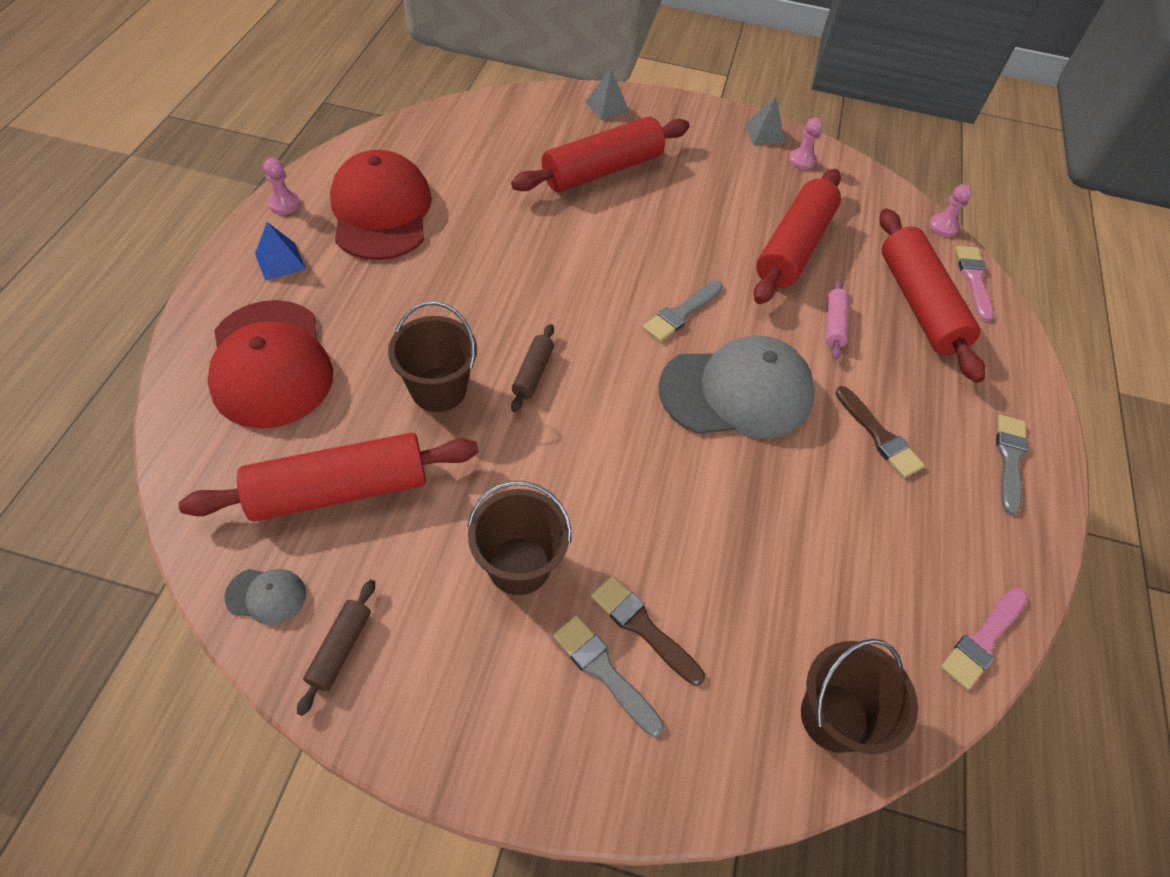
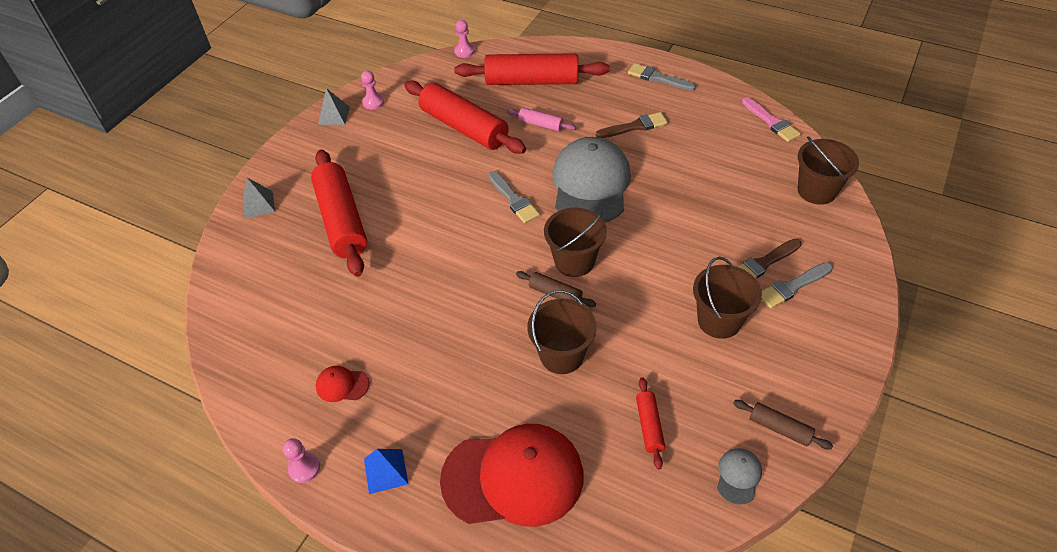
camera: 70 degrees left, 5 degrees down
(340, 489) = (649, 426): red rolling pin -> red rolling pin, size x0.45
(381, 211) = (342, 385): red cap -> red cap, size x0.41
(591, 387) = (574, 261): none -> brown bucket
(973, 279) = (516, 51): pink brush -> none

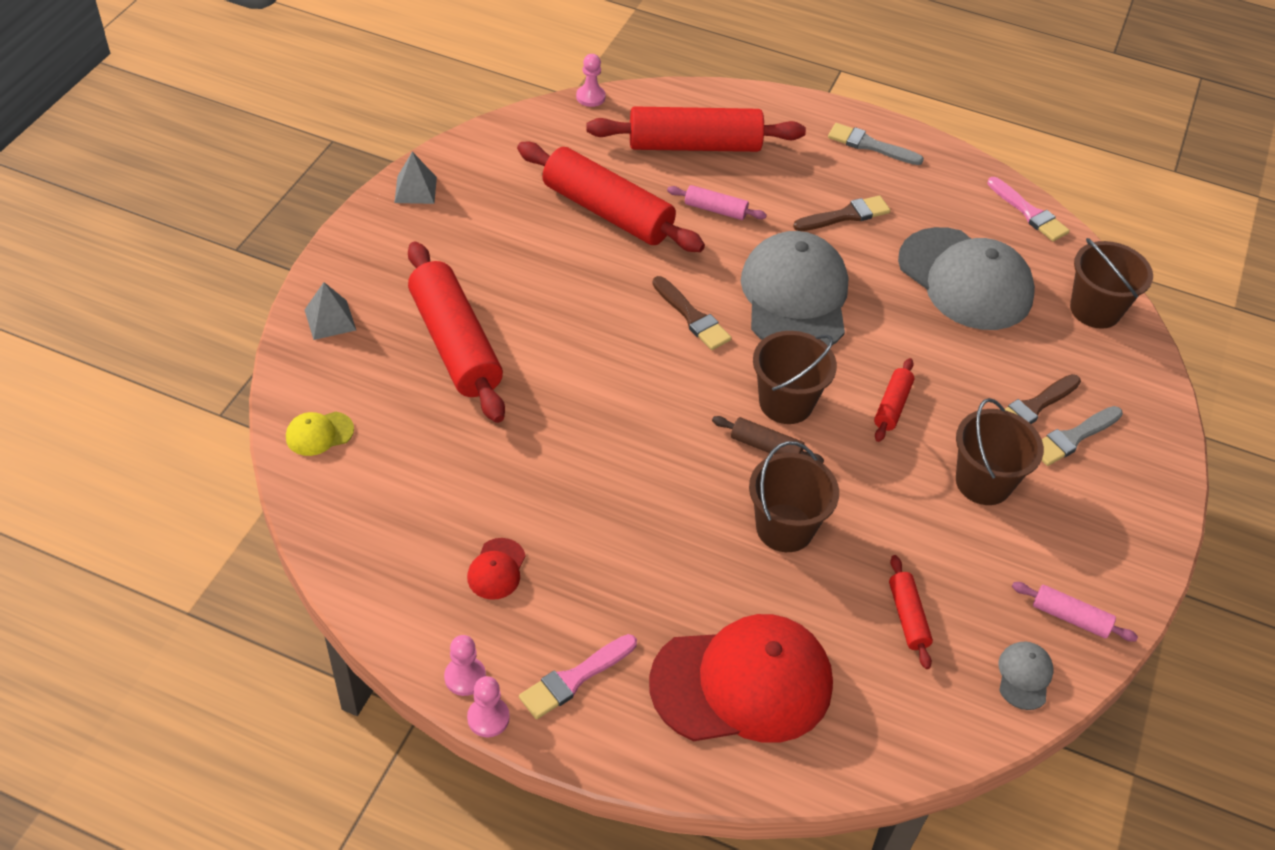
camera: 10 degrees left, 0 degrees up
(235, 284) = (319, 433): none -> yellow cap
(342, 385) = (496, 569): red cap -> red cap turned 75 degrees counterclockwise
(373, 102) = (470, 171): pink pawn -> pink pawn (488, 718)
(385, 471) = (574, 678): blue pyramid -> pink brush
(513, 199) = (692, 317): grey brush -> brown brush
(654, 263) = (892, 406): none -> red rolling pin
(719, 170) = (965, 279): none -> grey cap
(780, 428) = (1070, 617): brown rolling pin -> pink rolling pin

